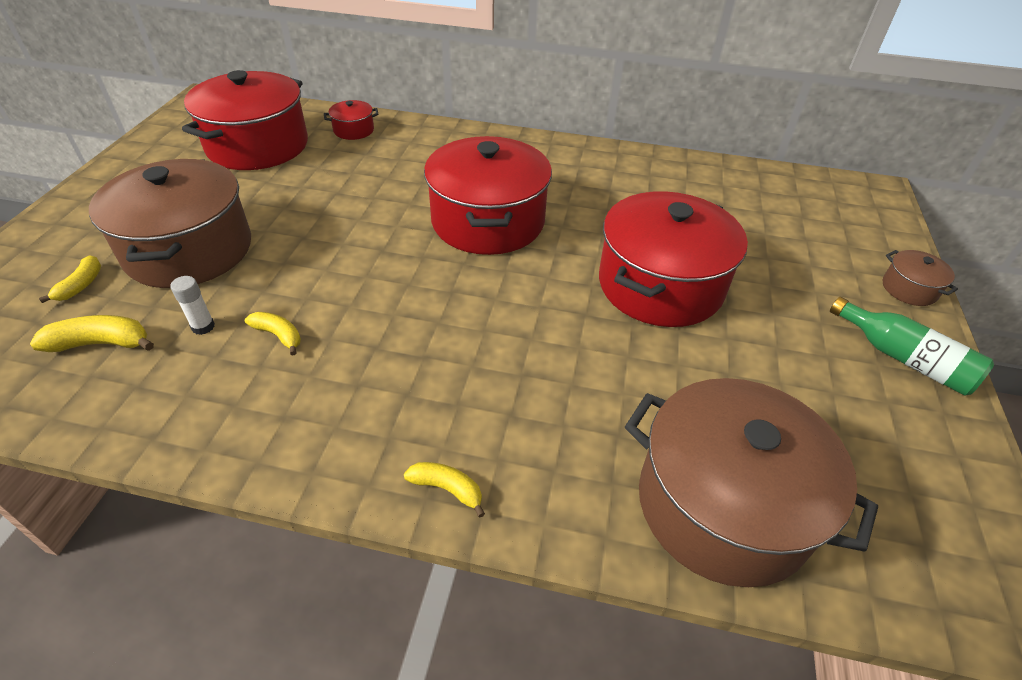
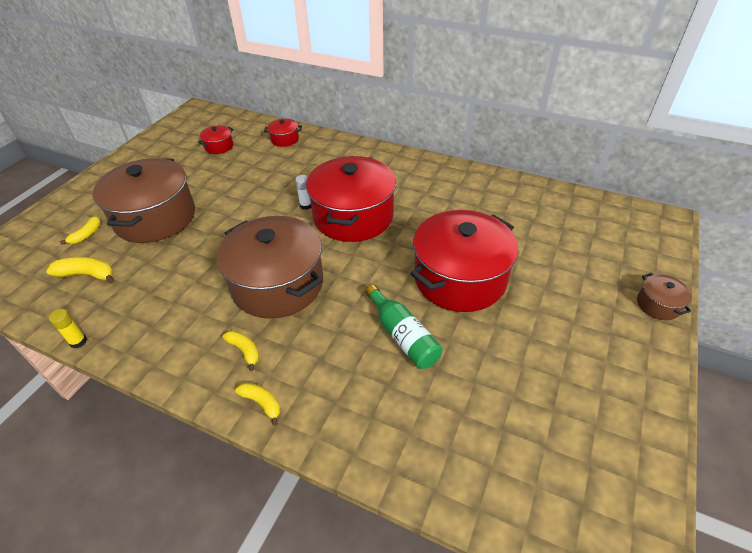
camera: 15 degrees right, 0 degrees up
(117, 445) = (78, 342): none -> yellow glue stick
(203, 327) = (148, 271): white glue stick -> white glue stick (306, 205)
(258, 146) = (219, 146): red pot -> red pot, size x0.42
(278, 335) = (191, 283): yellow banana -> yellow banana (244, 350)
(723, 505) = (443, 447): brown pot -> brown pot (278, 284)
(904, 358) = (629, 360): green bottle -> green bottle (403, 336)

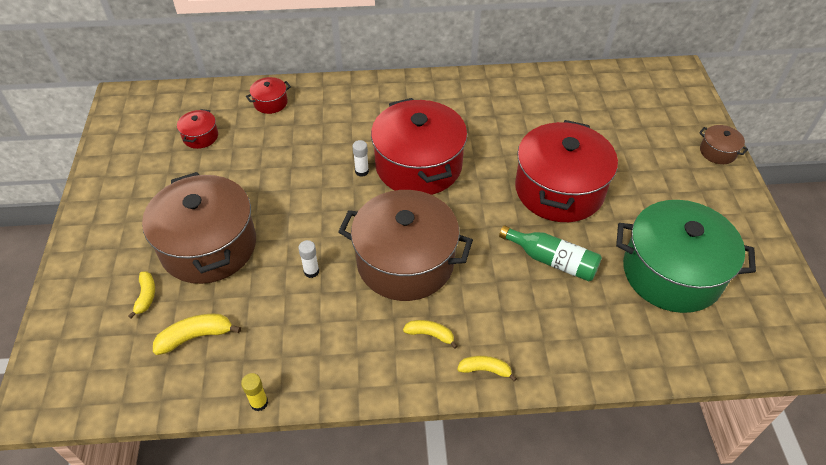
camera: 30 degrees left, 5 degrees up
(204, 262) = (311, 271): none -> white glue stick
(516, 399) = (672, 273): none -> green pot

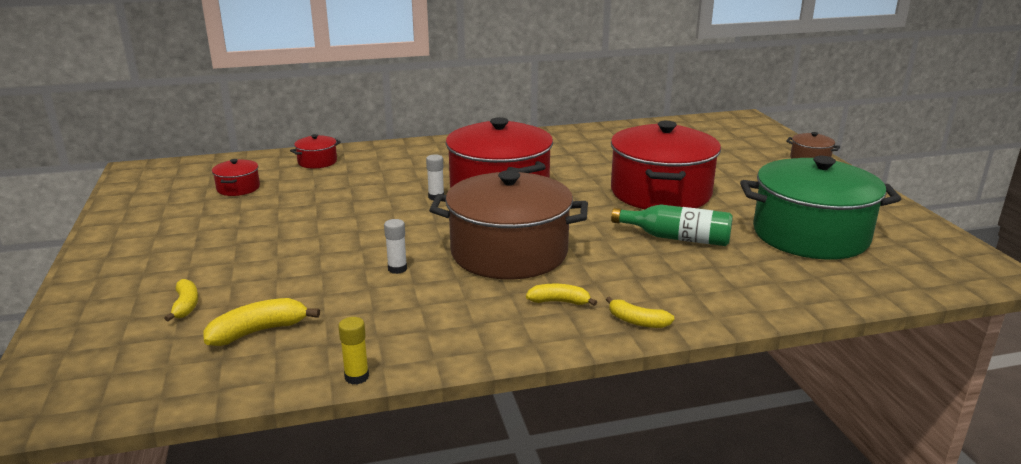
camera: 10 degrees left, 25 degrees down
(209, 246) = (263, 261): brown pot -> none
(485, 370) = (637, 321): yellow banana -> yellow banana turned 150 degrees counterclockwise

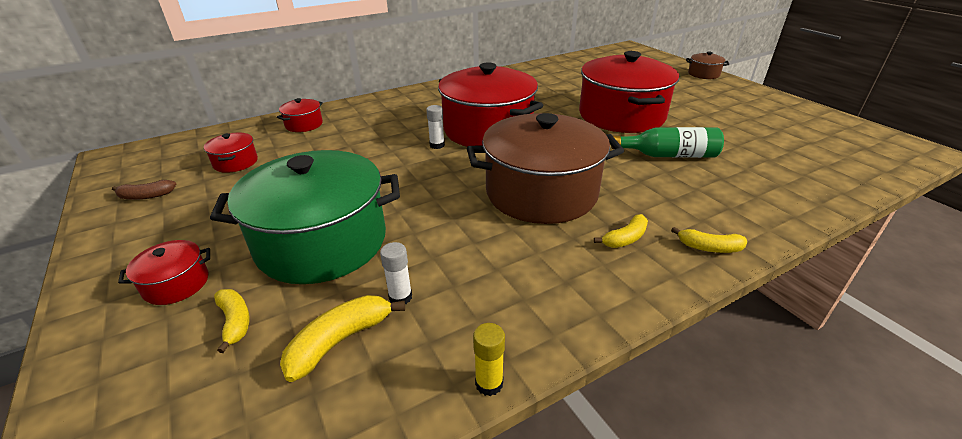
camera: 15 degrees left, 10 degrees up
(152, 206) = (146, 196): none -> brown banana
(152, 274) = (176, 284): none -> red pot
(397, 269) = (448, 229): white glue stick -> white glue stick (400, 297)
(559, 302) = (625, 239): yellow banana -> yellow banana turned 150 degrees clockwise
(810, 235) = (764, 137): green pot -> green pot (322, 242)

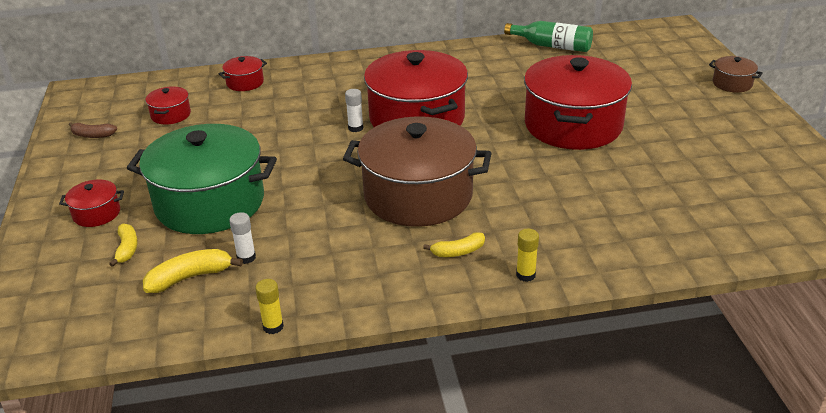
camera: 20 degrees right, 0 degrees up
(668, 155) = (579, 181): green bottle -> green bottle (552, 46)
(709, 248) = (525, 275): yellow banana -> yellow glue stick

